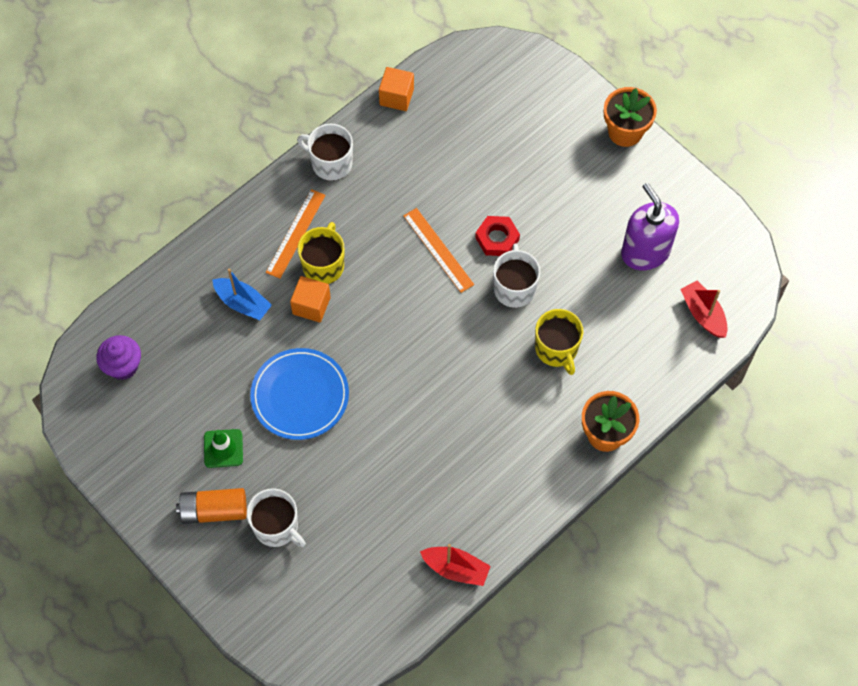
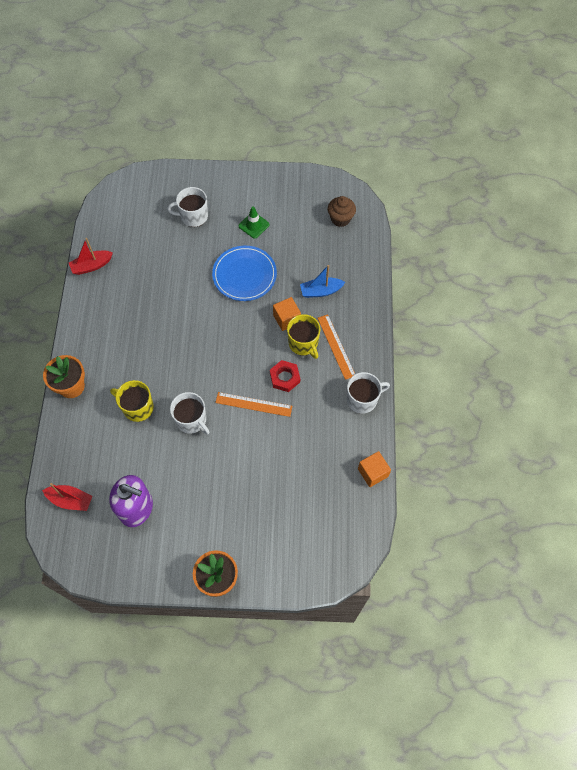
camera: 135 degrees right, 0 degrees up
(123, 366) = (340, 219): purple cupcake -> brown cupcake
(214, 510) = (228, 200): orange battery -> none
(497, 238) = (228, 439): red nut -> red nut (285, 377)

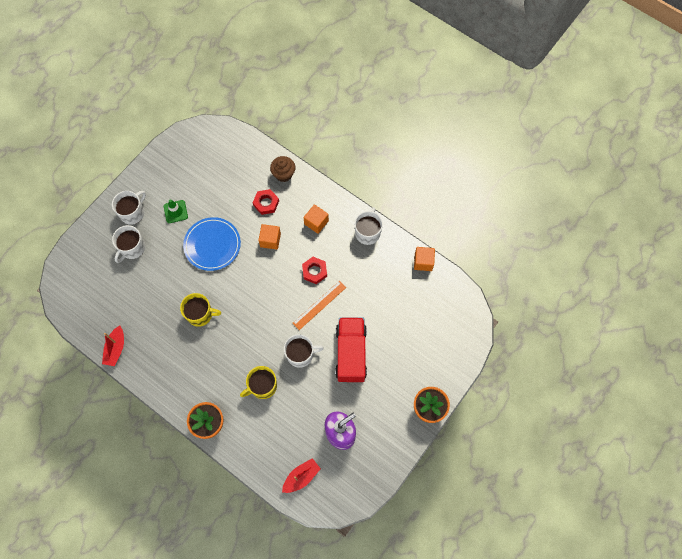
camera: 55 degrees left, 5 degrees up
(224, 465) = (351, 353): none -> red truck
(226, 194) = (133, 213): none -> white mug
(303, 343) = (298, 242): yellow mug -> yellow mug (200, 314)
(321, 291) = (266, 203): blue boat -> red nut
(336, 346) = (316, 222): orange ruler -> orange cube
(340, 219) = (218, 151): brown cupcake -> brown cupcake (283, 174)

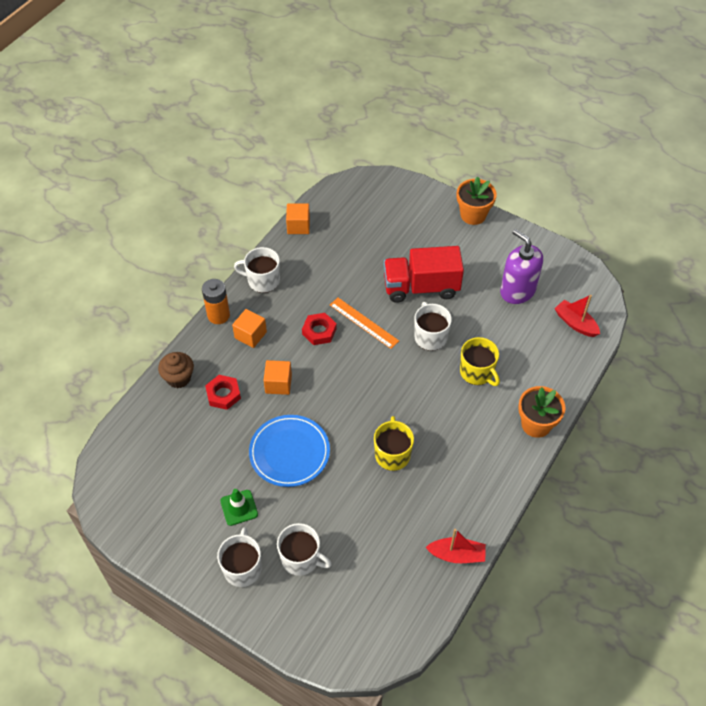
camera: 95 degrees left, 15 degrees down
(133, 213) = (242, 568): white mug -> white mug turned 60 degrees clockwise
(337, 201) = (218, 315): none -> orange battery

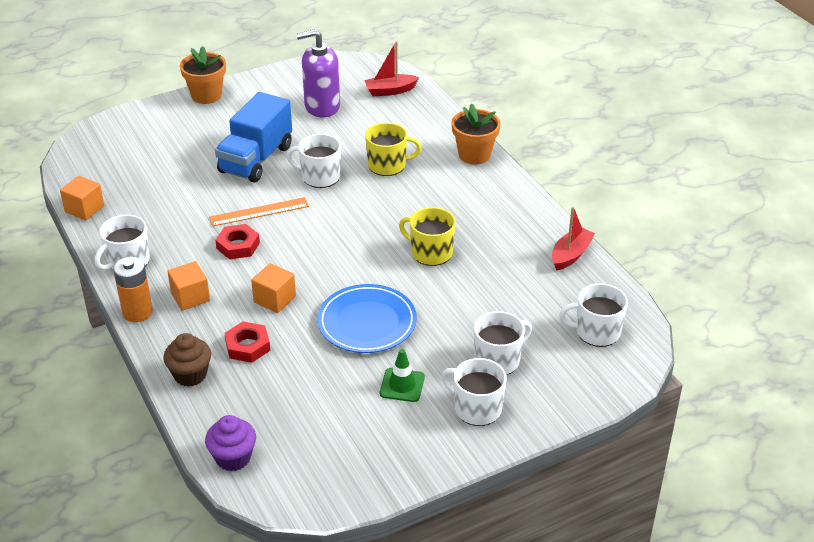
camera: 60 degrees left, 15 degrees down
(119, 444) = (233, 458): none -> purple cupcake
(375, 615) = (596, 332): none -> white mug
(421, 287) = (256, 159): red truck -> blue truck

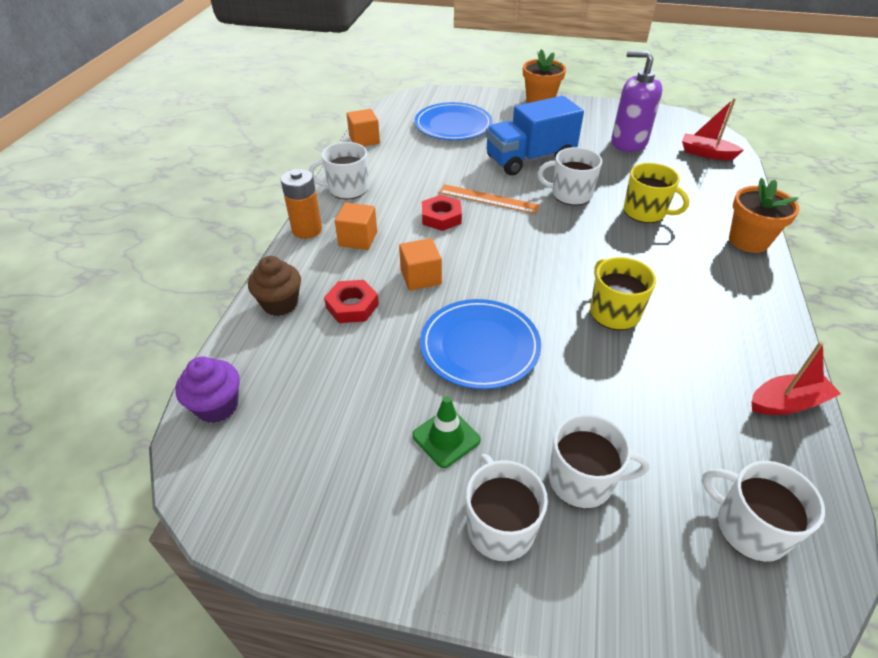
camera: 40 degrees right, 5 degrees up
(153, 156) = (453, 125): none -> blue plate
(319, 176) = (570, 194): white mug -> white mug turned 45 degrees counterclockwise

